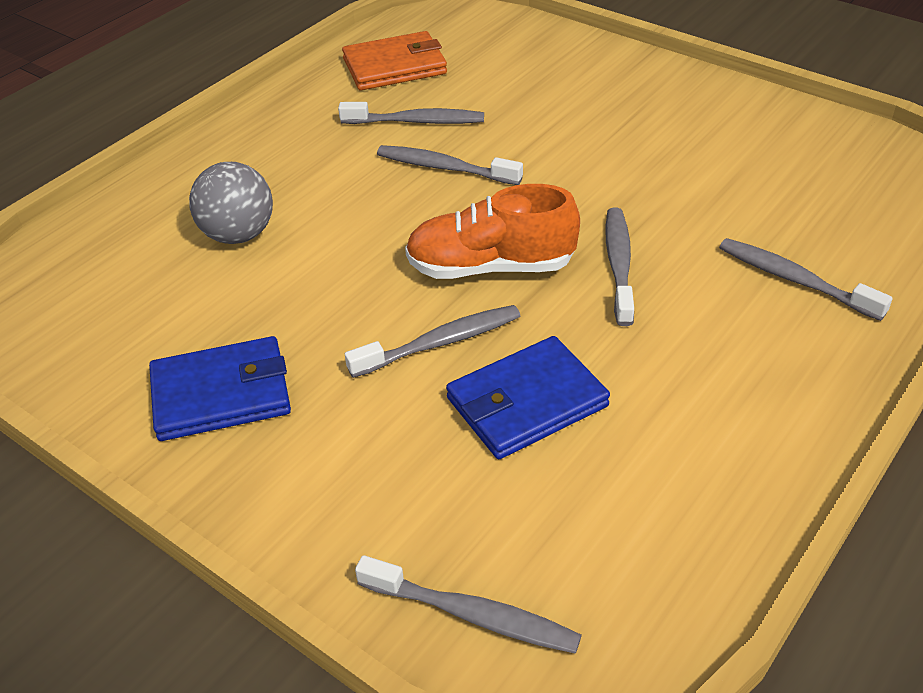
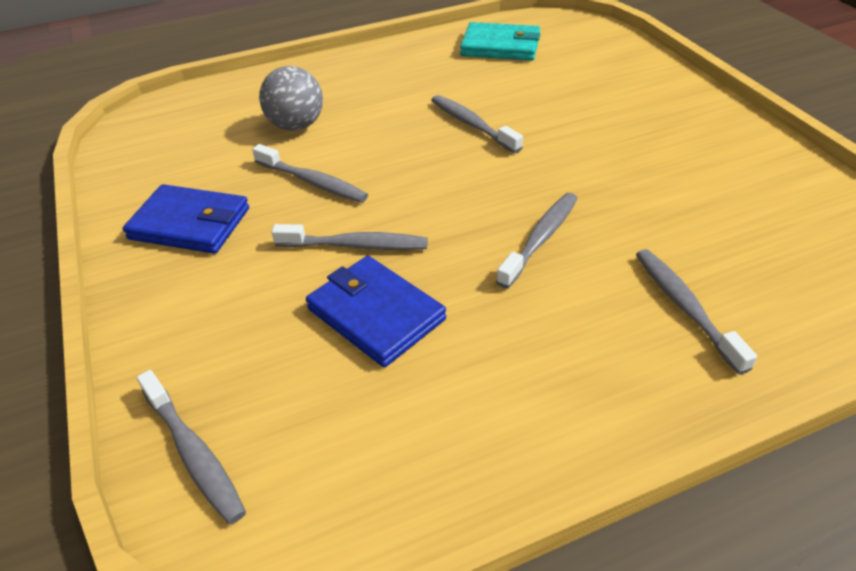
camera: 30 degrees right, 0 degrees up
(395, 66) = (500, 46): orange wallet -> turquoise wallet
(416, 121) = (481, 87): grey toothbrush -> grey toothbrush (313, 182)
(490, 267) = (441, 205): orange shoe -> none
(526, 402) = (376, 314): blue wallet -> blue wallet turned 45 degrees clockwise

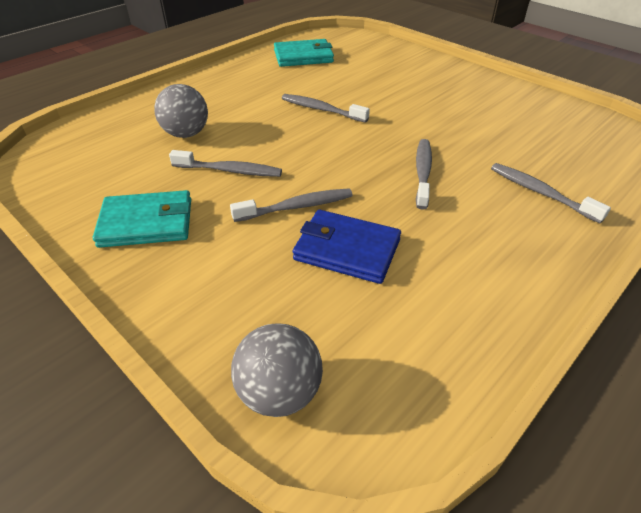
camera: 25 degrees left, 0 degrees up
(190, 224) = (147, 223): blue wallet -> turquoise wallet
(194, 453) = (279, 392): grey toothbrush -> grey ball

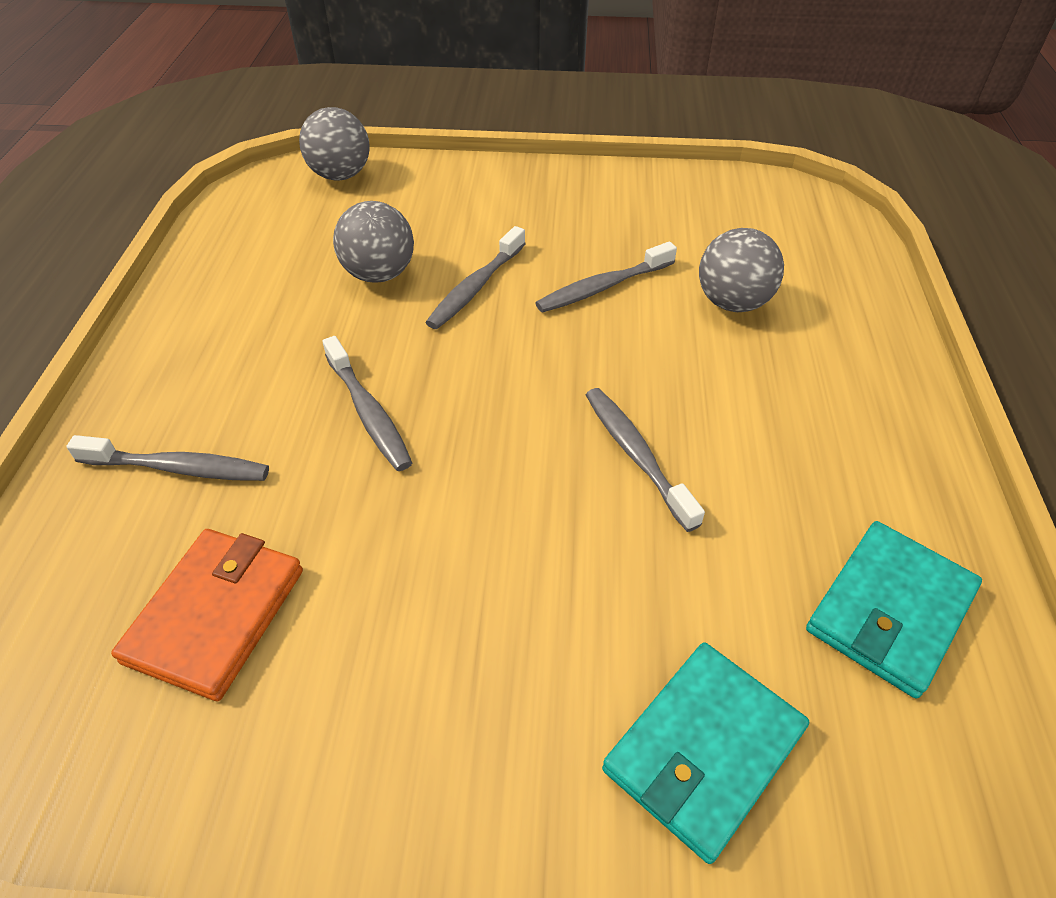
camera: 140 degrees right, 5 degrees up
(147, 223) = (590, 206): turquoise wallet -> turquoise wallet (703, 750)
(321, 109) = (636, 455): grey toothbrush -> grey toothbrush turned 105 degrees counterclockwise
(347, 249) = (379, 274): blue wallet -> grey ball
(534, 136) = (216, 615): none -> orange wallet

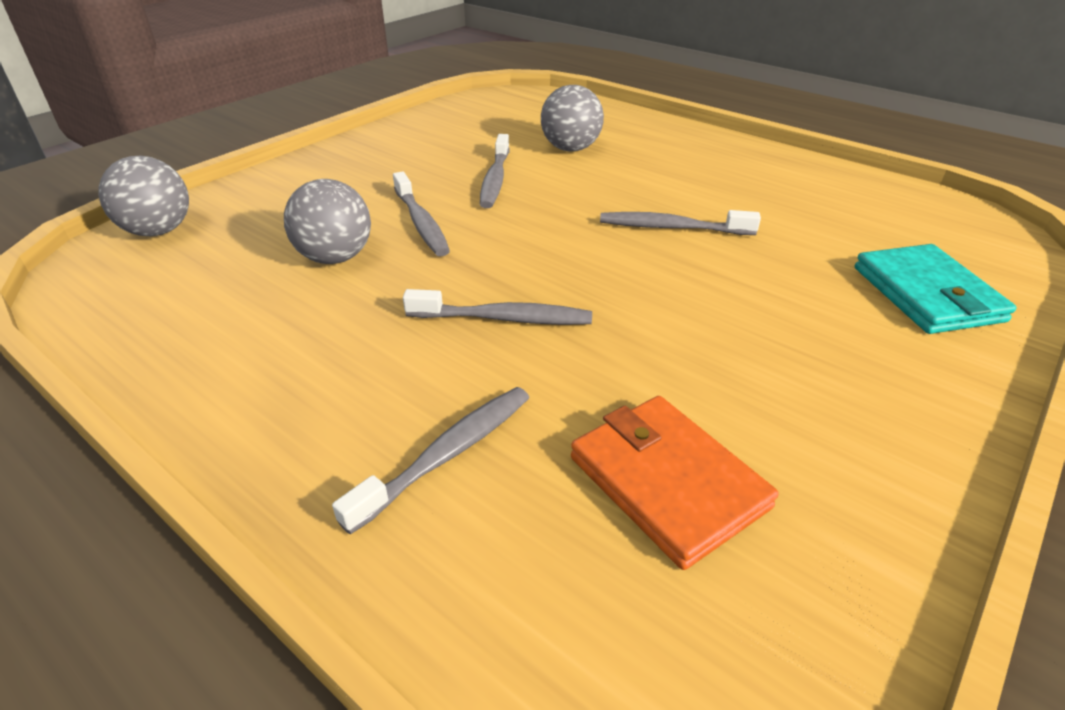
camera: 55 degrees left, 10 degrees down
(889, 610) = (857, 203): turquoise wallet -> none

